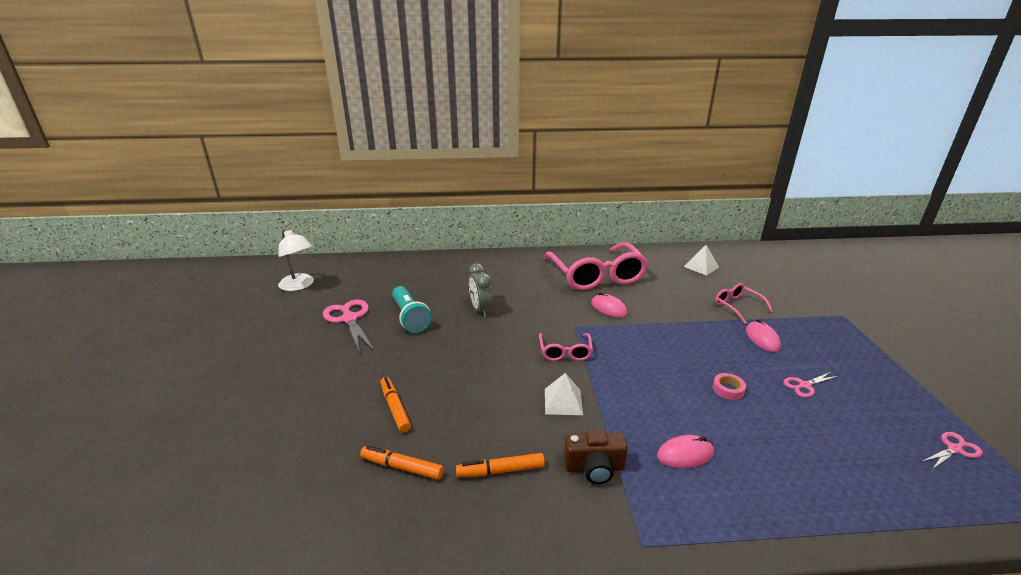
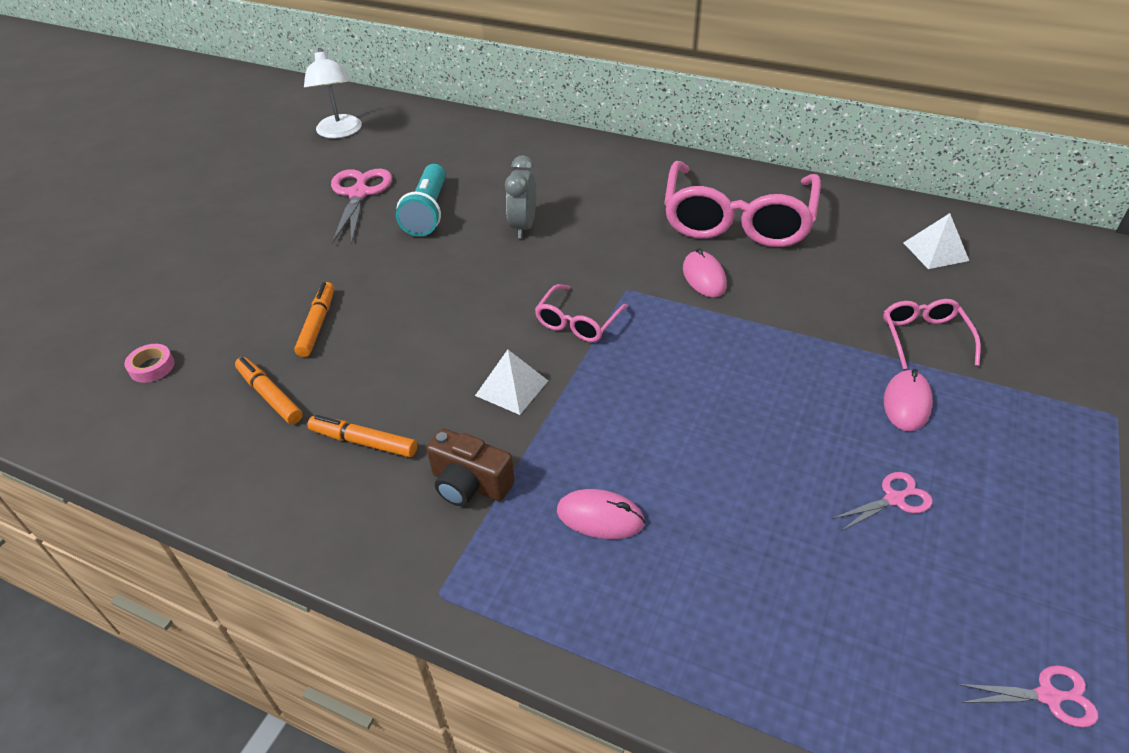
camera: 30 degrees right, 15 degrees up
(728, 389) = (759, 457): pink tape -> pink tape (152, 367)
(804, 385) = (894, 499): pink scissors -> pink scissors turned 150 degrees clockwise

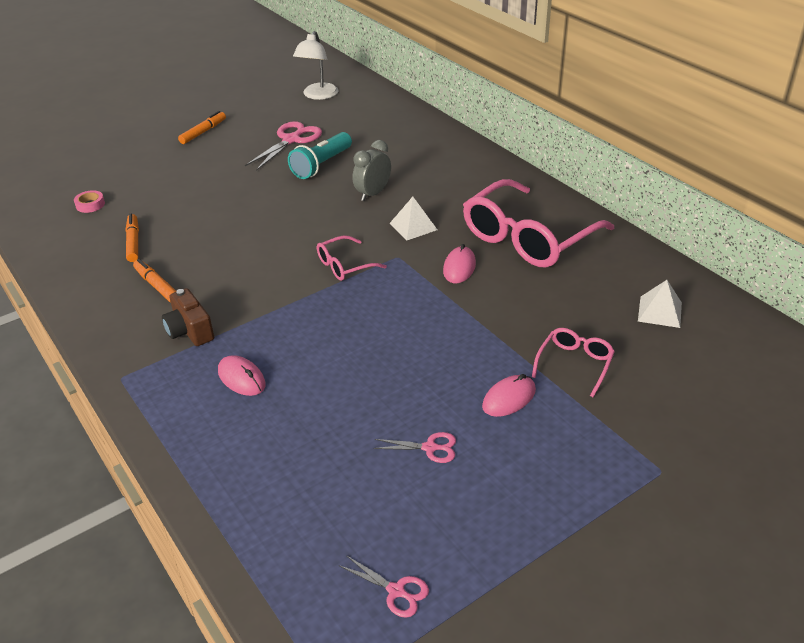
camera: 30 degrees right, 5 degrees down
(317, 324) = (193, 212): orange marker -> orange marker (203, 132)
(511, 388) = (265, 288): white pyramid -> white pyramid (413, 226)

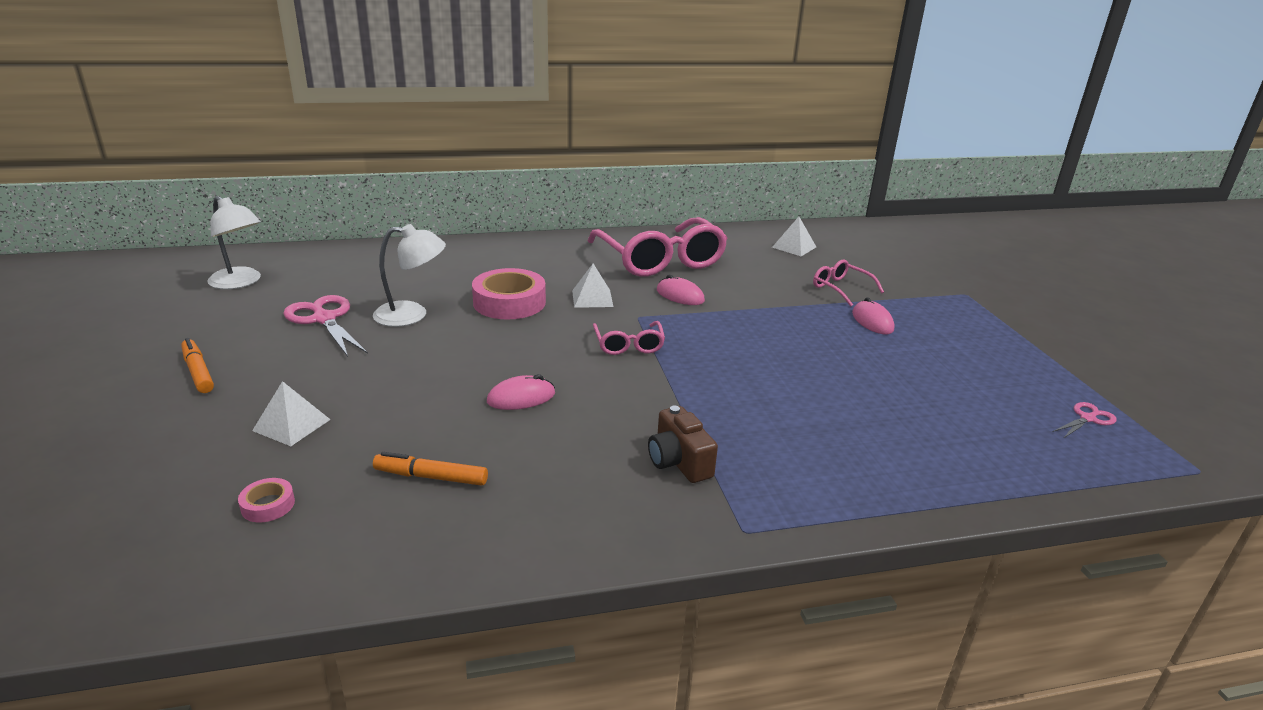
camera: 70 degrees left, 10 degrees down
(157, 286) = (561, 472): orange marker -> none
(164, 180) = (291, 425): none -> white pyramid
(190, 331) = (679, 462): brown camera -> brown camera turned 75 degrees clockwise
(241, 378) = (787, 442): pink mouse -> pink mouse (521, 398)
(321, 165) = (412, 315): turquoise flashlight -> white lamp
(373, 194) = (509, 302): grey clock -> pink tape
(429, 448) = (923, 366): pink scissors -> none

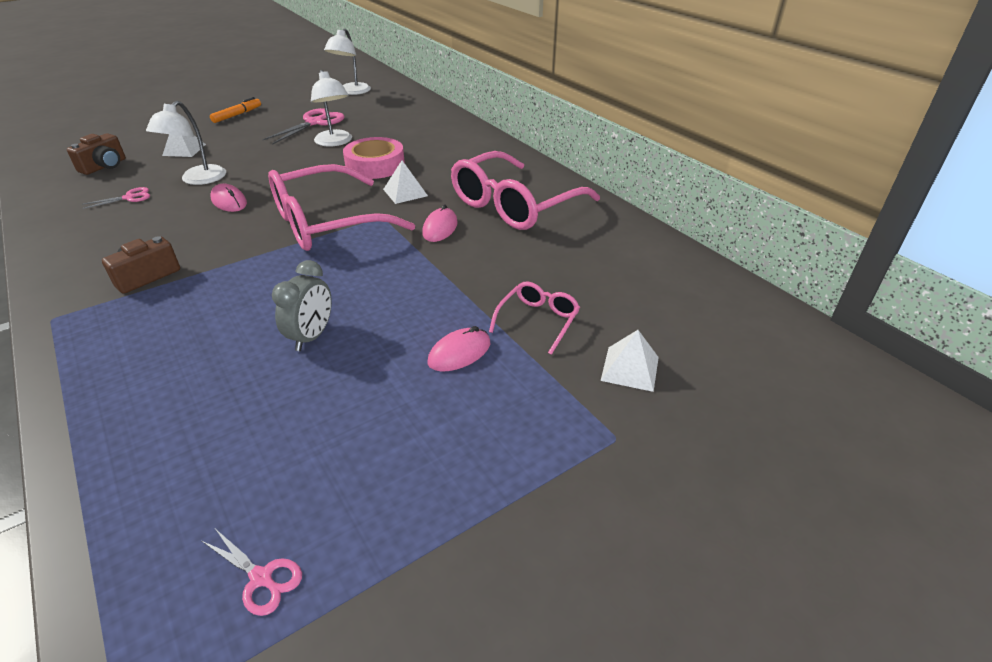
camera: 70 degrees right, 10 degrees up
(268, 505) = (104, 166): pink tape -> brown camera
(426, 417) = (198, 180): none -> white lamp
(431, 477) = (129, 197): orange marker -> pink scissors
(628, 345) = (327, 223): pink glasses -> pink glasses, size x2.15
(794, 247) = (635, 273): white pyramid -> white pyramid (630, 368)
(833, 375) = (312, 336): none -> grey clock

